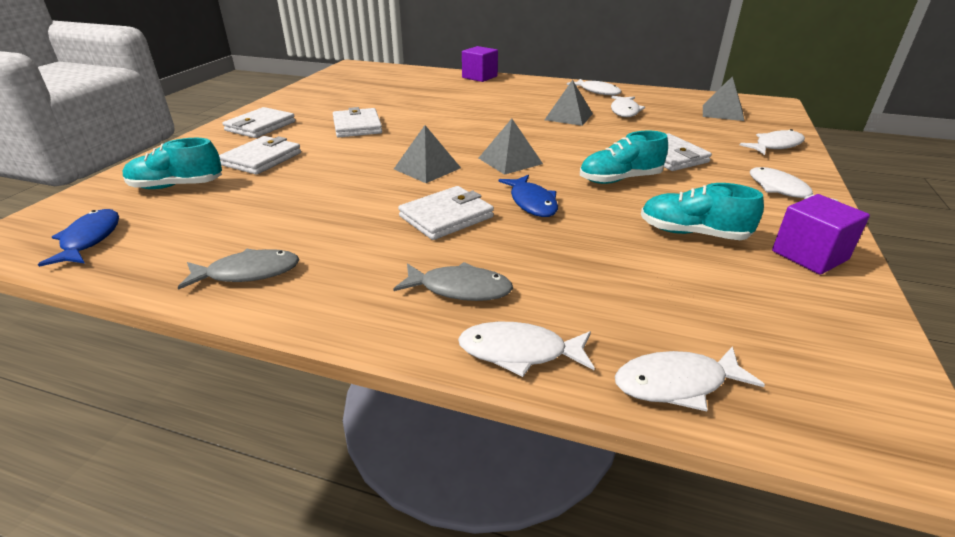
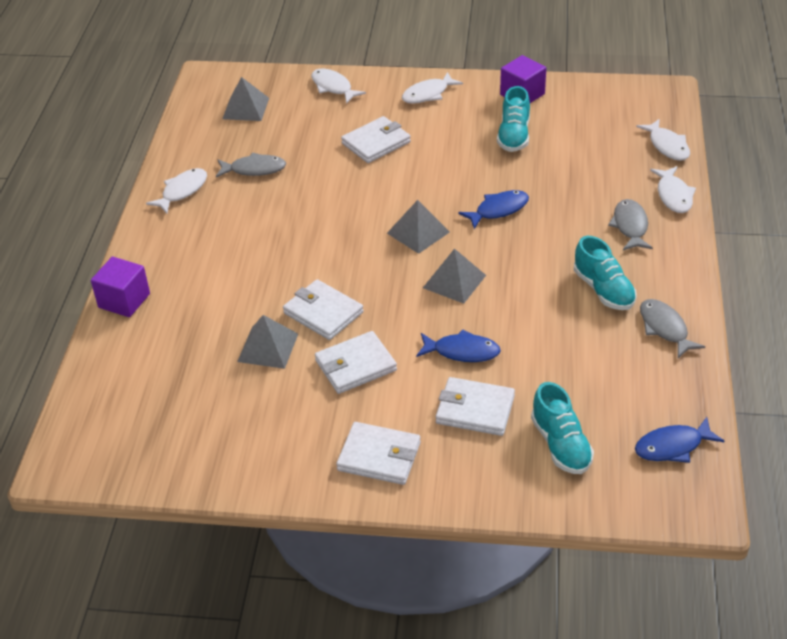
camera: 100 degrees left, 10 degrees up
(332, 161) = (462, 351): none -> blue fish
(446, 216) = (541, 250): white wallet -> white wallet (323, 313)
(568, 116) = (281, 207): grey pyramid -> grey pyramid (268, 347)
(620, 179) = (436, 168): turquoise shoe -> turquoise shoe (603, 290)
(624, 111) = (254, 169): white fish -> grey fish

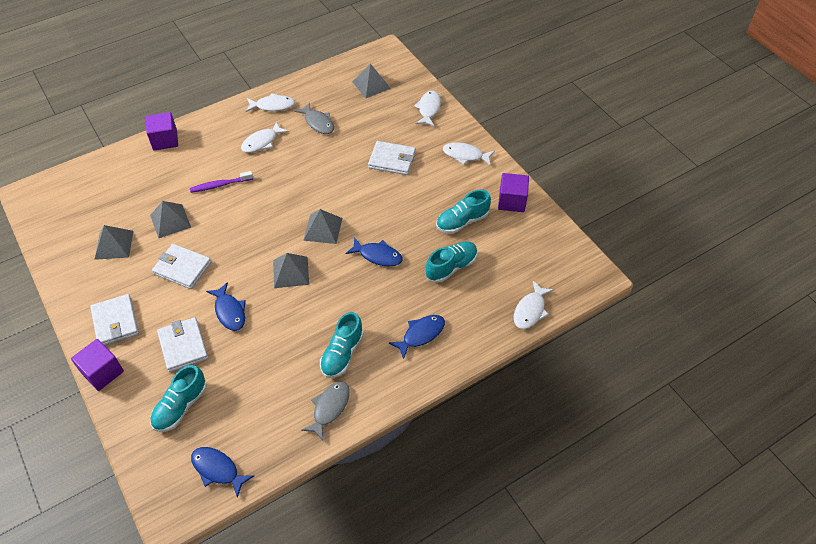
camera: 50 degrees right, 10 degrees up
(250, 412) = (114, 245): none -> grey pyramid
(259, 283) = (220, 185): none -> purple toothbrush
(323, 313) = (216, 227): white wallet -> none
(447, 496) = (102, 372): none -> purple cube
(565, 169) = (451, 267): none -> turquoise shoe
(630, 226) = (421, 334): grey fish -> blue fish
(673, 195) = (476, 342): white fish -> white fish (262, 142)

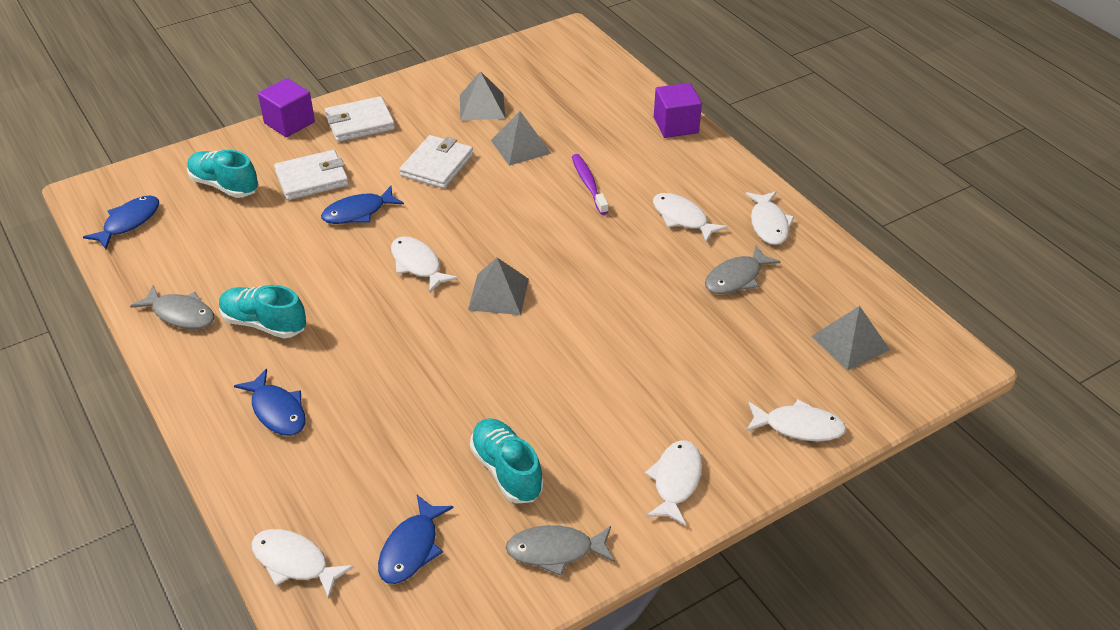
camera: 90 degrees right, 10 degrees down
(291, 272) = (418, 265): grey pyramid -> white fish
(378, 256) = (439, 358): blue fish -> blue fish (411, 548)
(392, 160) = (655, 374): white wallet -> none
(451, 267) = (405, 452): turquoise shoe -> none
(512, 201) = (555, 551): purple cube -> grey fish

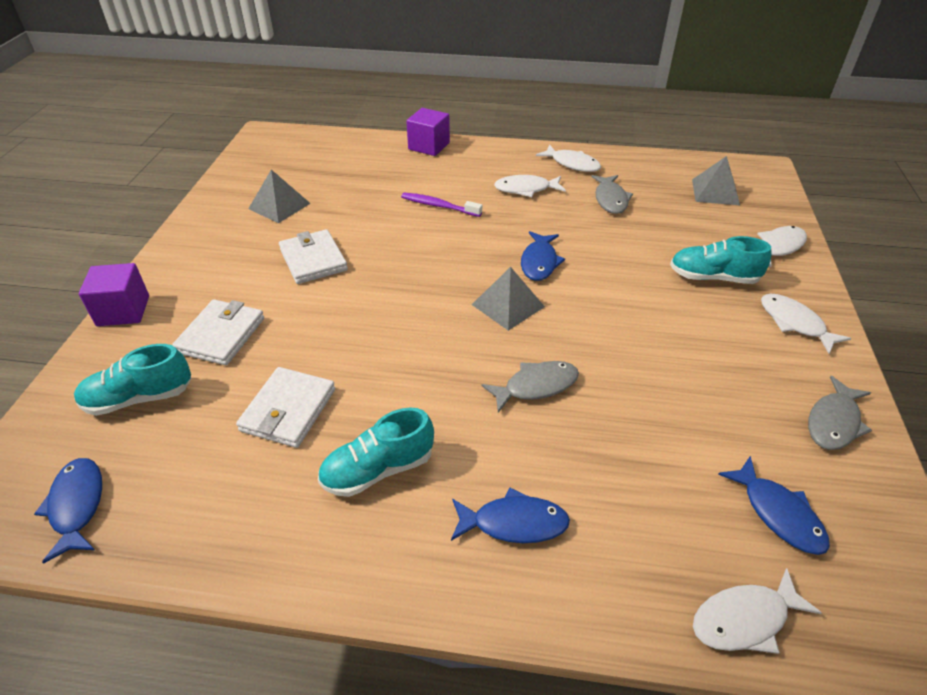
camera: 50 degrees left, 0 degrees up
(180, 314) = (284, 533): grey fish -> grey fish (536, 386)
(358, 212) = (307, 330): blue fish -> blue fish (539, 262)
(360, 123) = (194, 272): white wallet -> white wallet (288, 410)
(418, 265) = (420, 330): white fish -> none
(506, 471) = (721, 403): turquoise shoe -> turquoise shoe (713, 277)
(521, 146) = (353, 212): grey pyramid -> none

